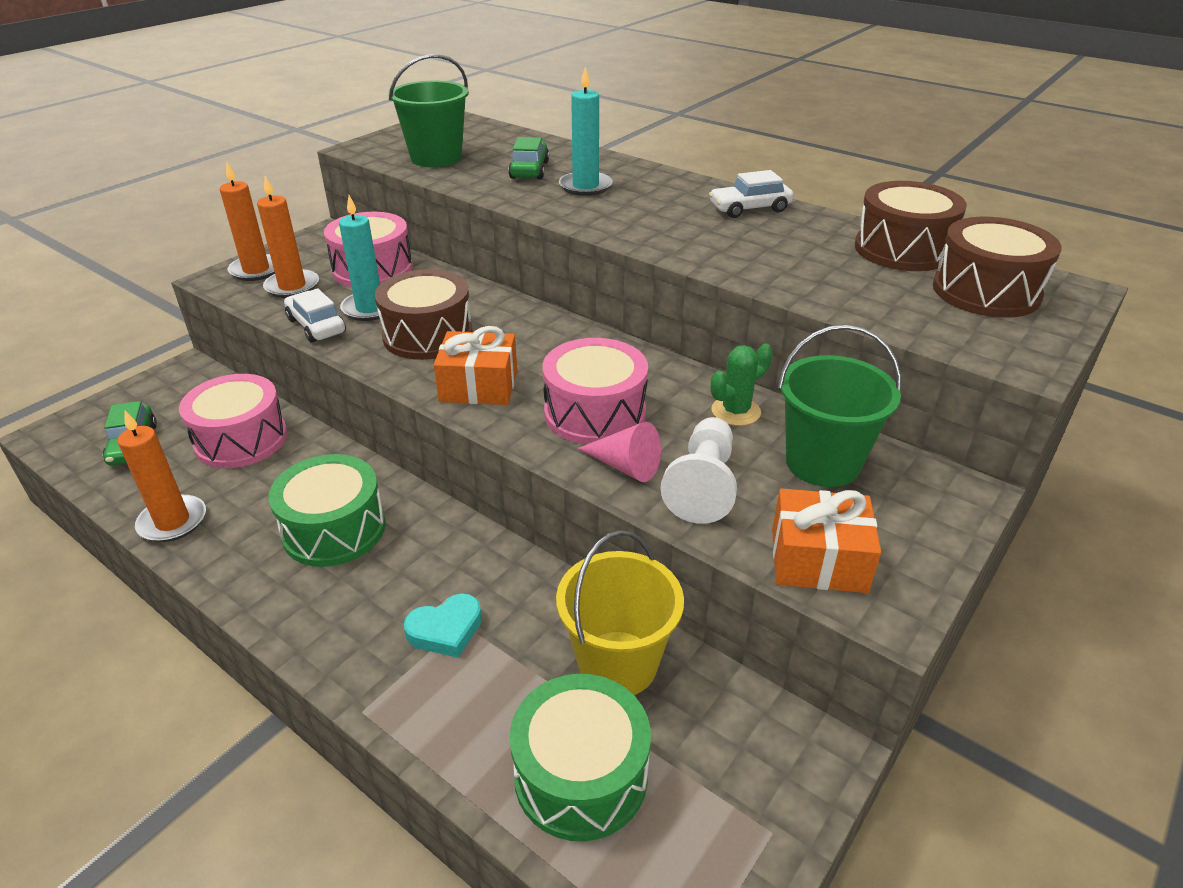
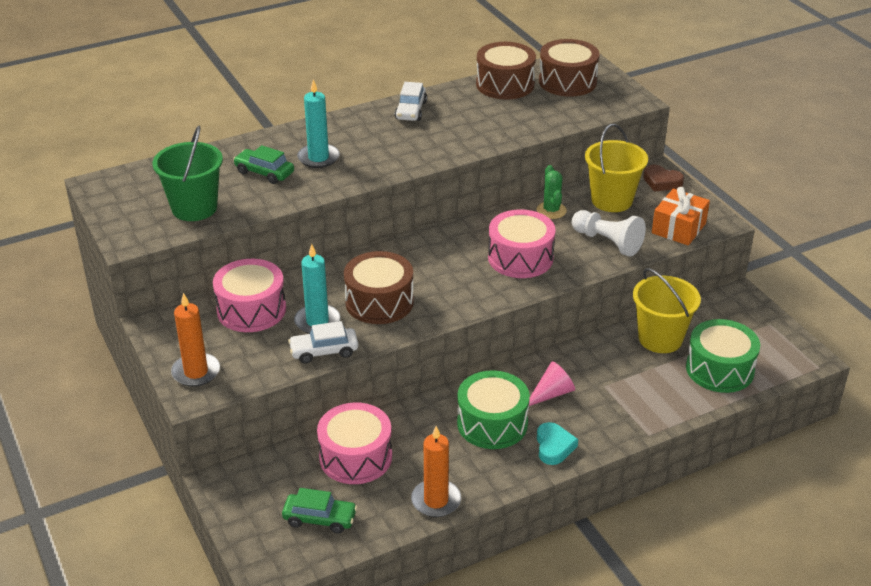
camera: 65 degrees left, 0 degrees up
(292, 286) = (245, 355): orange candle -> none
(446, 630) = (606, 393): turquoise heart -> turquoise heart (554, 447)
(479, 386) = (460, 294): orange gift -> none
(625, 466) = (577, 262): pink cone -> pink cone (551, 394)
(822, 463) = (611, 200): green bucket -> yellow bucket
(938, 506) = (661, 182): none -> brown heart

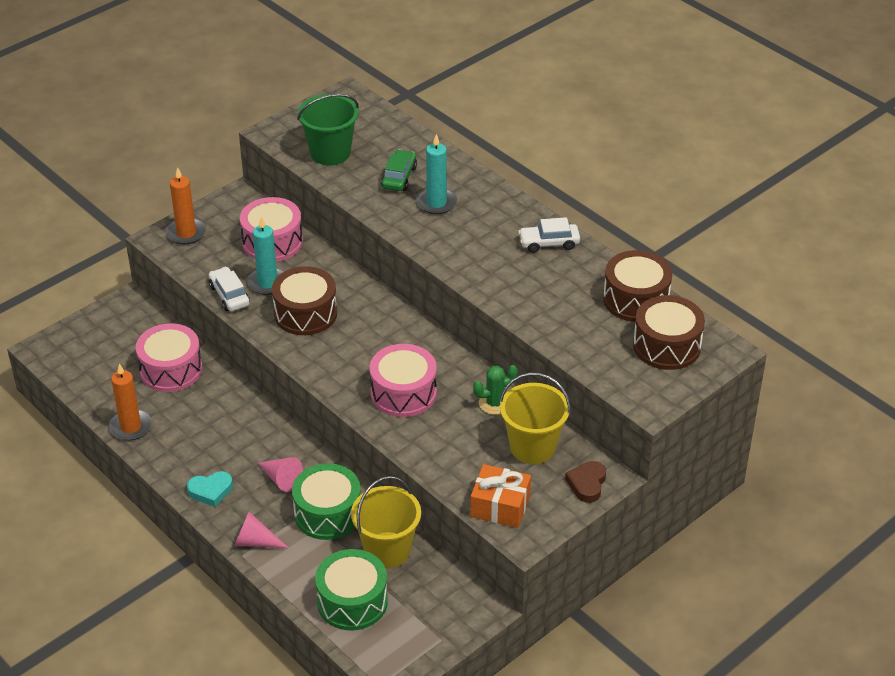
camera: 75 degrees right, 5 degrees up
(320, 519) = (99, 365): green car -> none
(492, 423) = (231, 445): green drum -> green drum (327, 513)
(607, 242) = (453, 453): white pawn -> none
(632, 423) = (255, 541): none -> pink cone

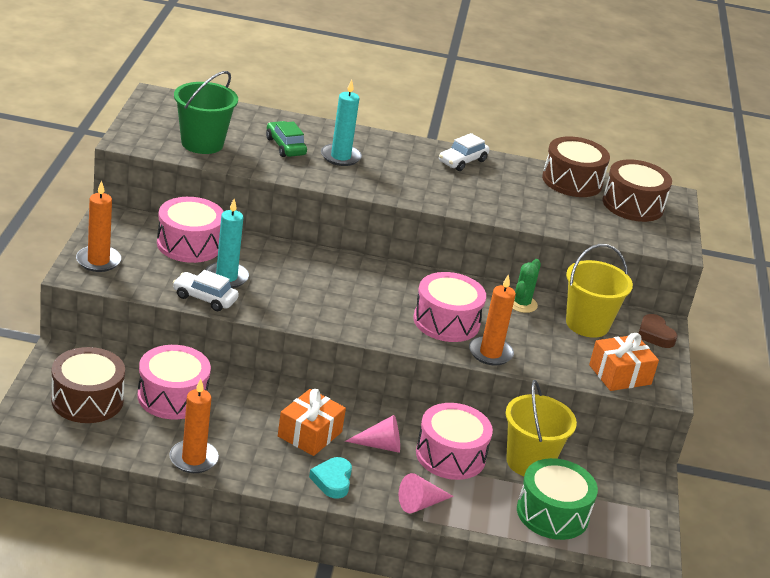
camera: 45 degrees left, 10 degrees down
(211, 491) = (332, 481): turquoise heart -> turquoise heart turned 150 degrees clockwise
(237, 445) = (309, 434): none -> orange gift
(305, 313) = (290, 290): brown drum -> brown drum (87, 400)
(327, 513) = (450, 455): green drum -> pink drum
(406, 437) = (490, 353): none -> orange candle

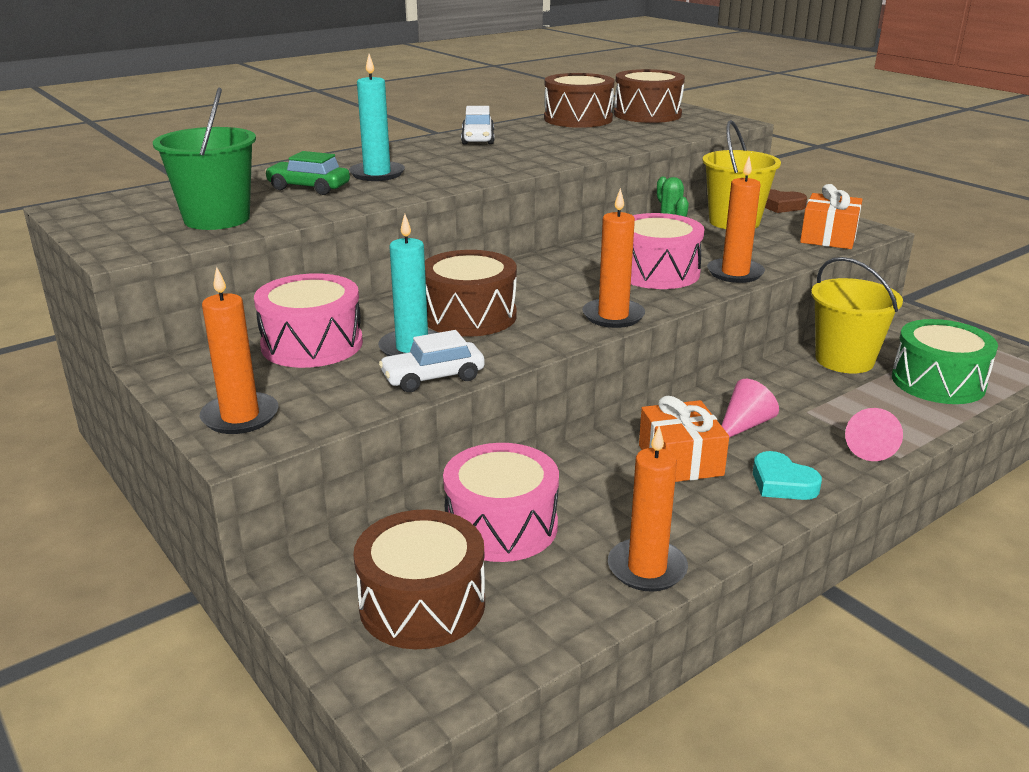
camera: 40 degrees left, 5 degrees down
(288, 278) = (469, 316): none -> brown drum
(358, 328) = (613, 316): none -> orange candle
(450, 455) = (798, 394): pink drum -> none

